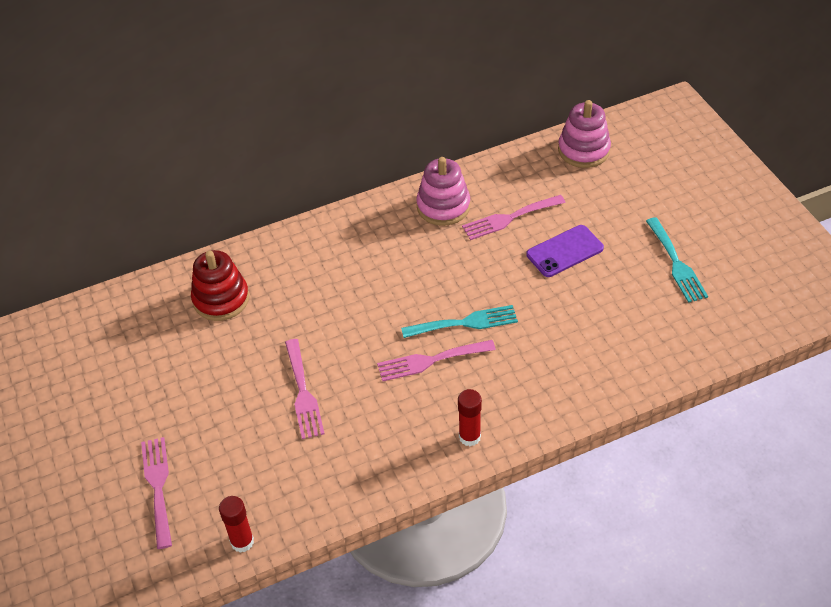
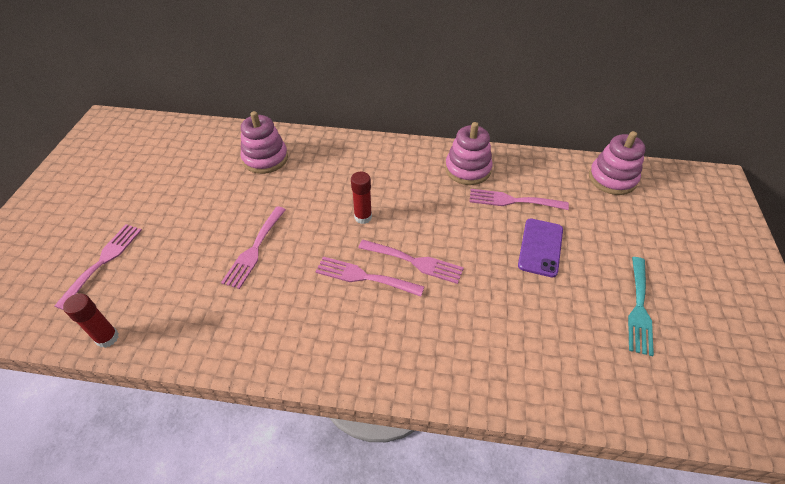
camera: 30 degrees right, 0 degrees up
(221, 299) = (265, 158): red stacking toy -> pink stacking toy
(465, 323) = (415, 262): turquoise fork -> pink fork
(469, 437) = (341, 359): red glue stick -> red glue stick (363, 217)
(564, 251) = (540, 247): purple phone -> purple phone turned 75 degrees counterclockwise

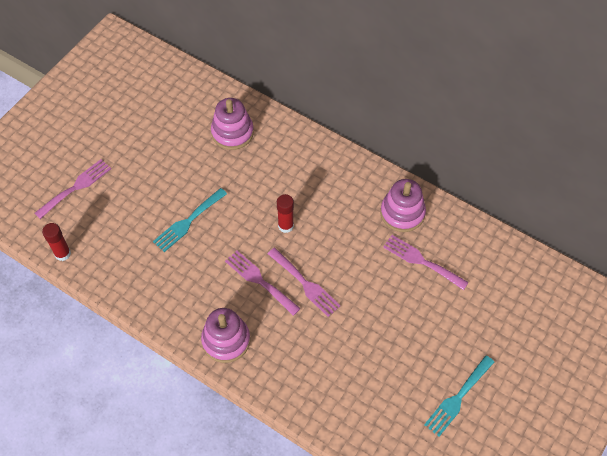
camera: 25 degrees right, 10 degrees up
(254, 250) = (188, 222): pink fork -> turquoise fork
(540, 247) = (415, 314): purple phone -> none
(612, 179) = (529, 275): pink stacking toy -> pink stacking toy (226, 340)

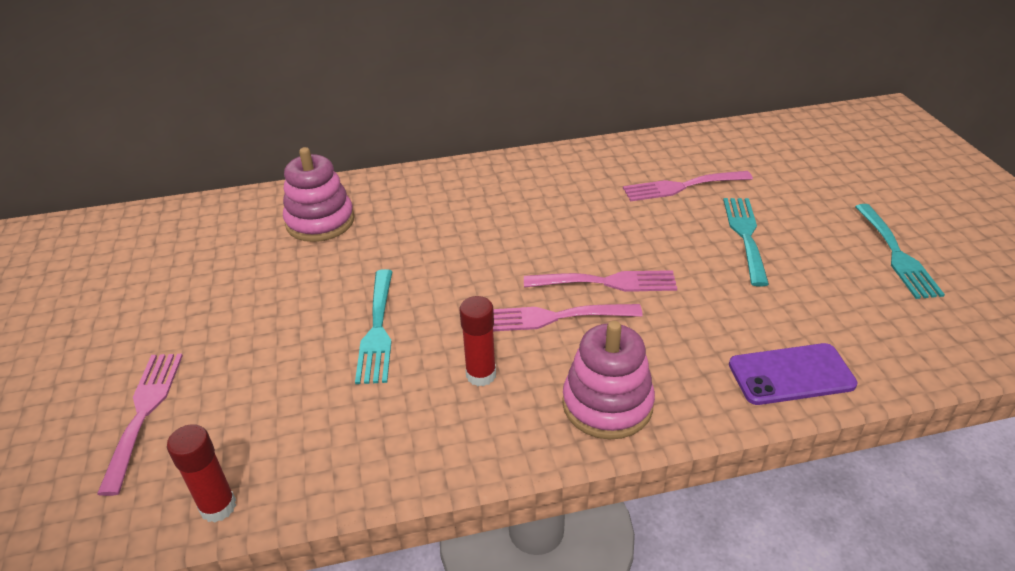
camera: 45 degrees left, 20 degrees down
(285, 226) = (505, 252): red glue stick -> red glue stick (481, 375)
(311, 399) = (791, 374): none -> purple phone
(402, 213) = (604, 168): pink stacking toy -> none
(404, 318) = (745, 235): none -> turquoise fork

